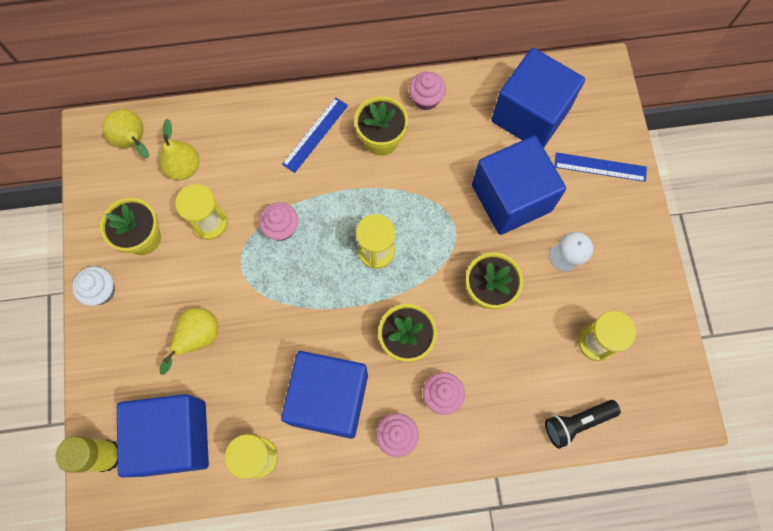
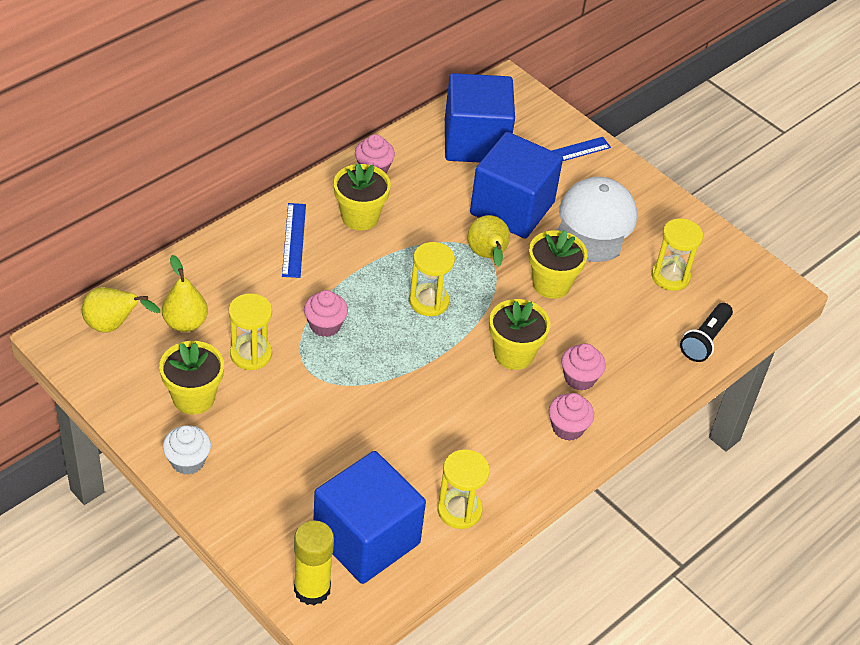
camera: 40 degrees left, 25 degrees down
(198, 338) = (320, 449): yellow pear -> yellow pear (487, 256)
(329, 399) = (484, 432): blue cube -> none
(571, 251) = (595, 223): white cap -> white cap, size x2.21

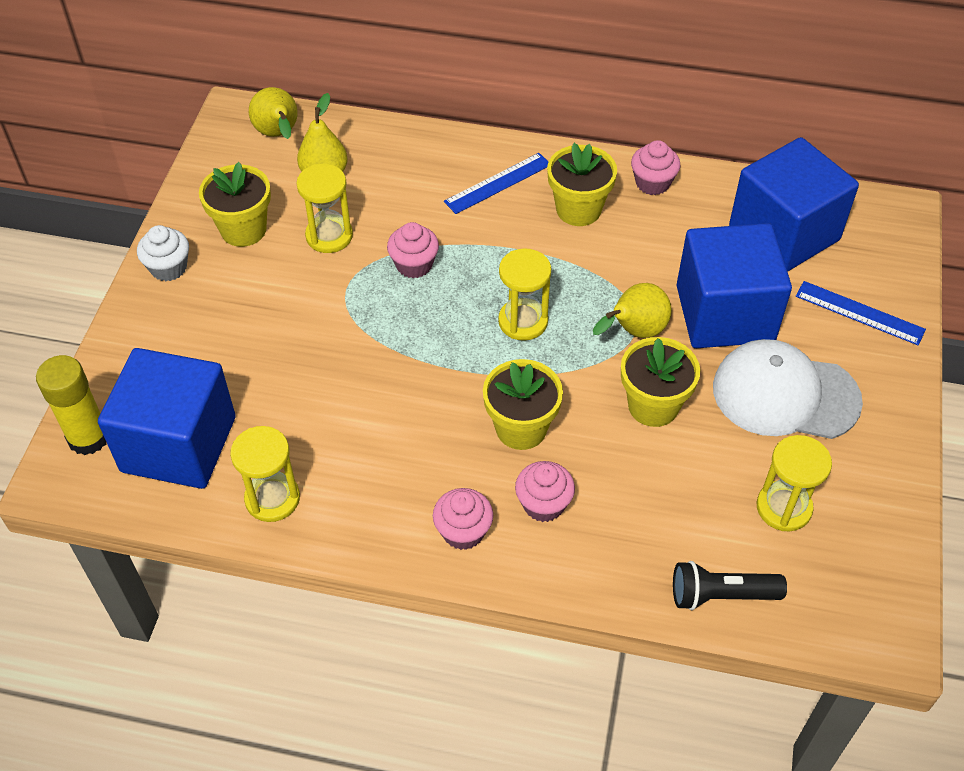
camera: 60 degrees right, 5 degrees up
(595, 223) = (785, 394): white cap -> white cap turned 150 degrees counterclockwise

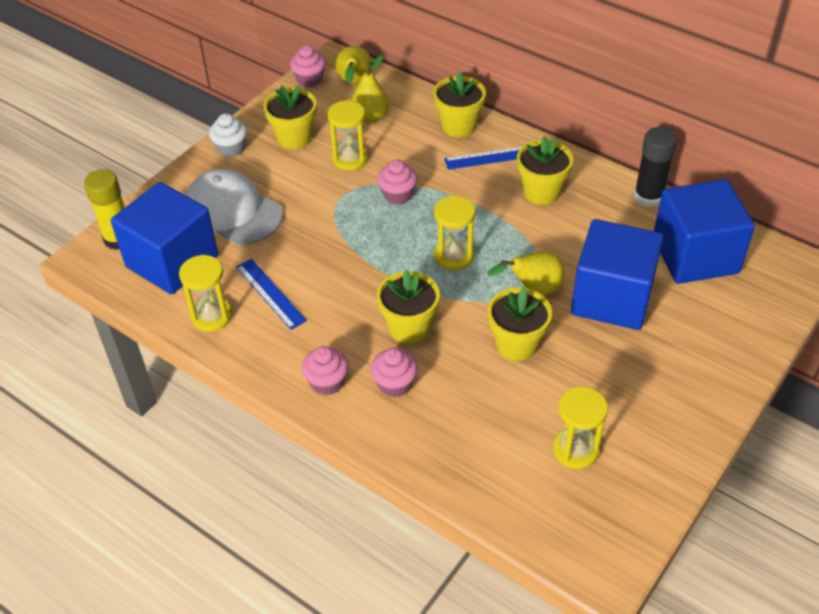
camera: 25 degrees right, 5 degrees down
(437, 155) = (458, 126): none -> yellow flower pot
(652, 183) = (610, 190): pink cupcake -> pink cupcake (309, 79)
(698, 179) = (648, 197): none -> black glue stick
(721, 595) = (489, 493): black flashlight -> none
(785, 394) = (625, 370): white cap -> white cap (232, 211)
(859, 313) = (723, 331): blue ruler -> blue ruler (270, 293)

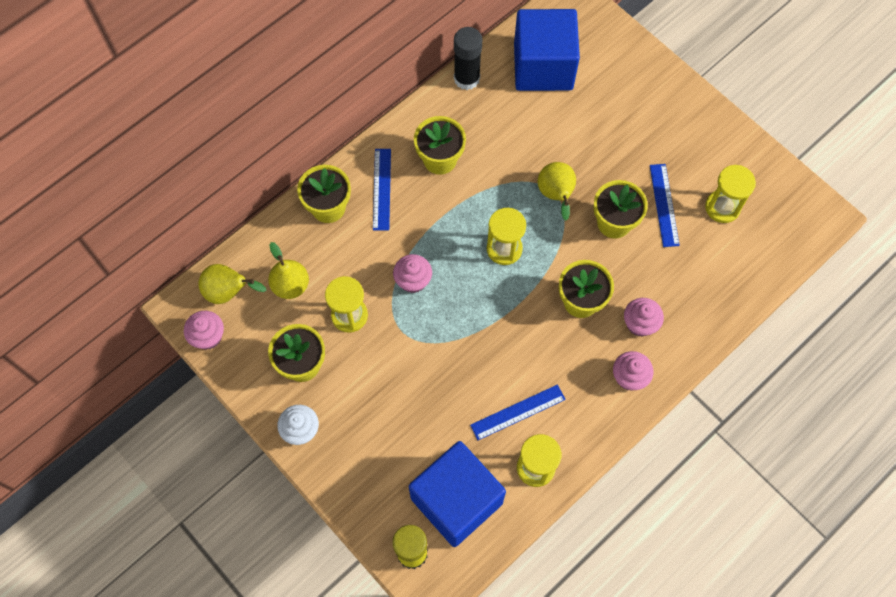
camera: 80 degrees left, 20 degrees up
(232, 211) = (399, 437): white cap -> none
(557, 389) = (664, 205): none -> blue ruler
(612, 298) = (577, 140): blue cube -> none

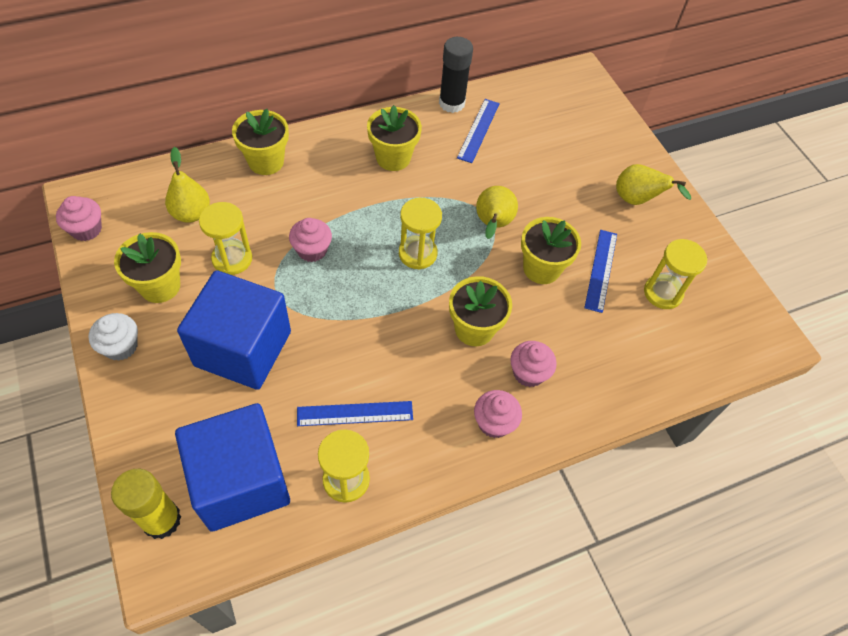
camera: 15 degrees right, 10 degrees down
(229, 292) = (130, 199): yellow pear -> yellow pear (637, 200)
(382, 189) = (325, 163): blue ruler -> blue ruler (478, 130)
(543, 67) = (529, 116): blue cube -> blue cube (243, 348)

